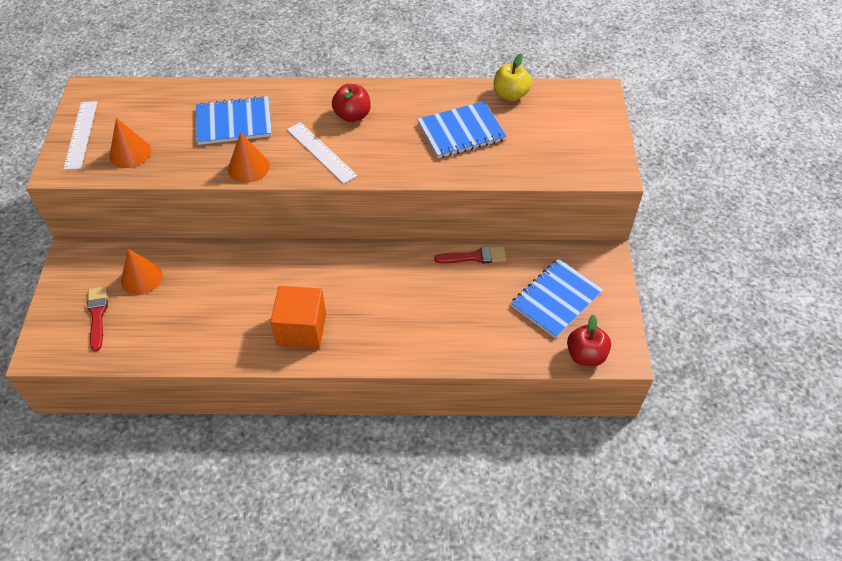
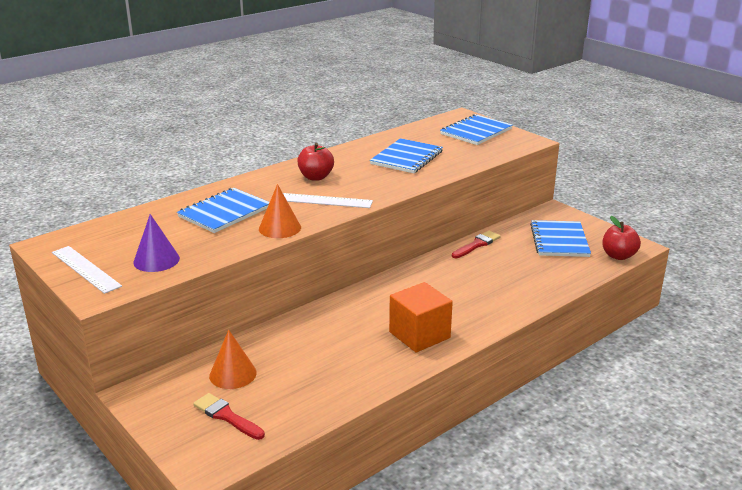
camera: 40 degrees left, 25 degrees down
(130, 153) = (156, 260): orange cone -> purple cone
(510, 95) = (409, 133): yellow apple -> none
(579, 127) = (476, 131): none -> blue notebook

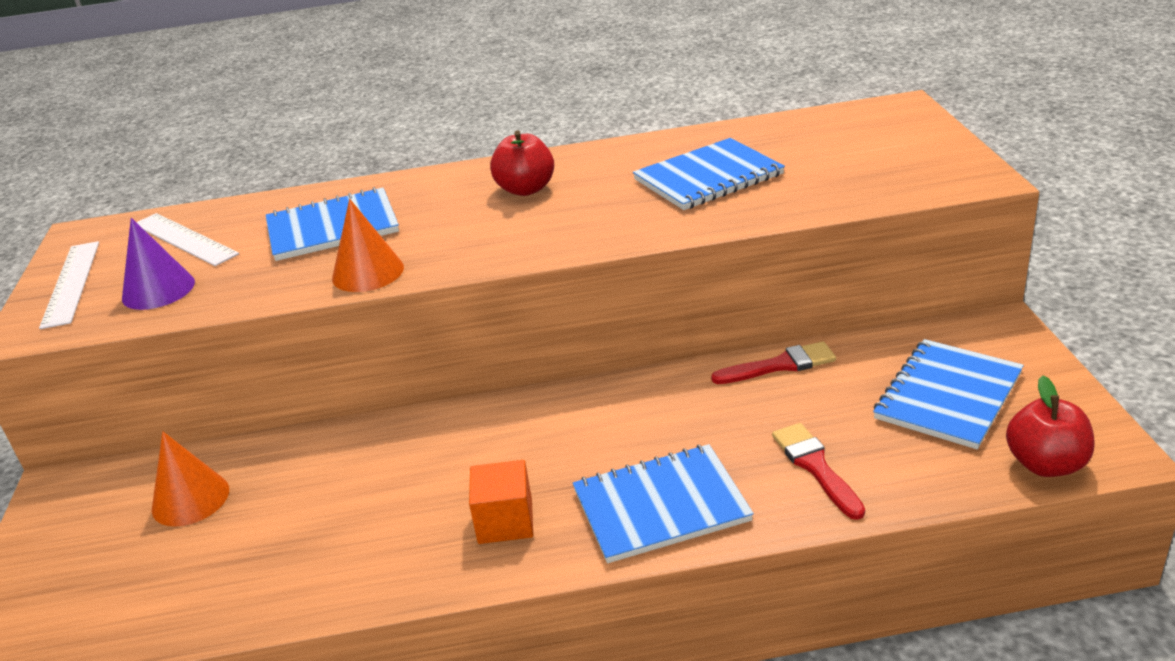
camera: 35 degrees right, 5 degrees up
(226, 416) = (108, 571): red brush -> red brush (815, 467)
(324, 201) = (487, 236): white ruler -> white ruler (184, 239)
(419, 335) = (505, 521): orange cube -> orange cube, size x0.66
(476, 131) = (892, 143): blue notebook -> blue notebook (660, 505)

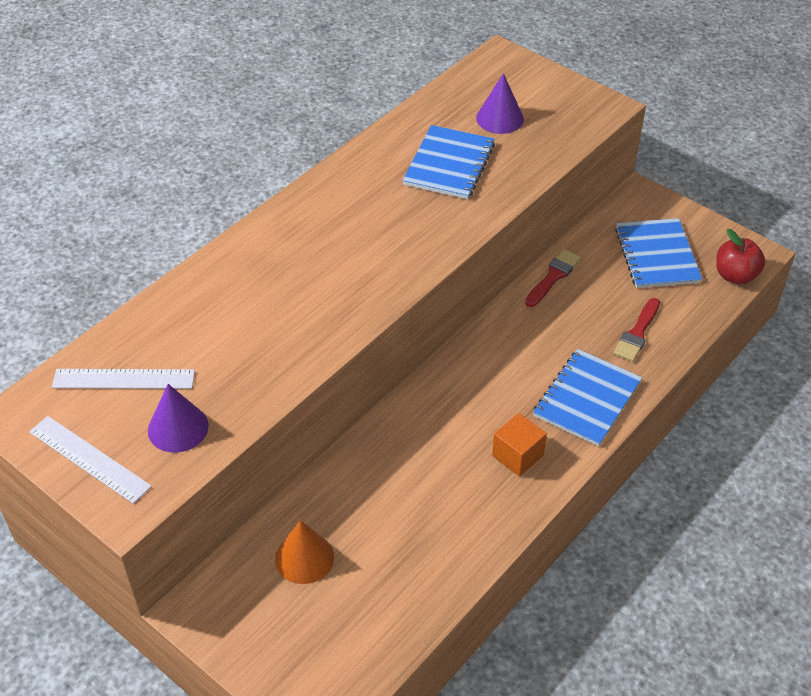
camera: 45 degrees left, 15 degrees up
(332, 227) = (235, 316): blue notebook -> none
(368, 272) = (320, 339): orange cone -> none
(526, 189) = (336, 223): red apple -> none
(815, 467) = (637, 333): red brush -> red brush turned 90 degrees counterclockwise
(823, 155) = (500, 118): none -> purple cone

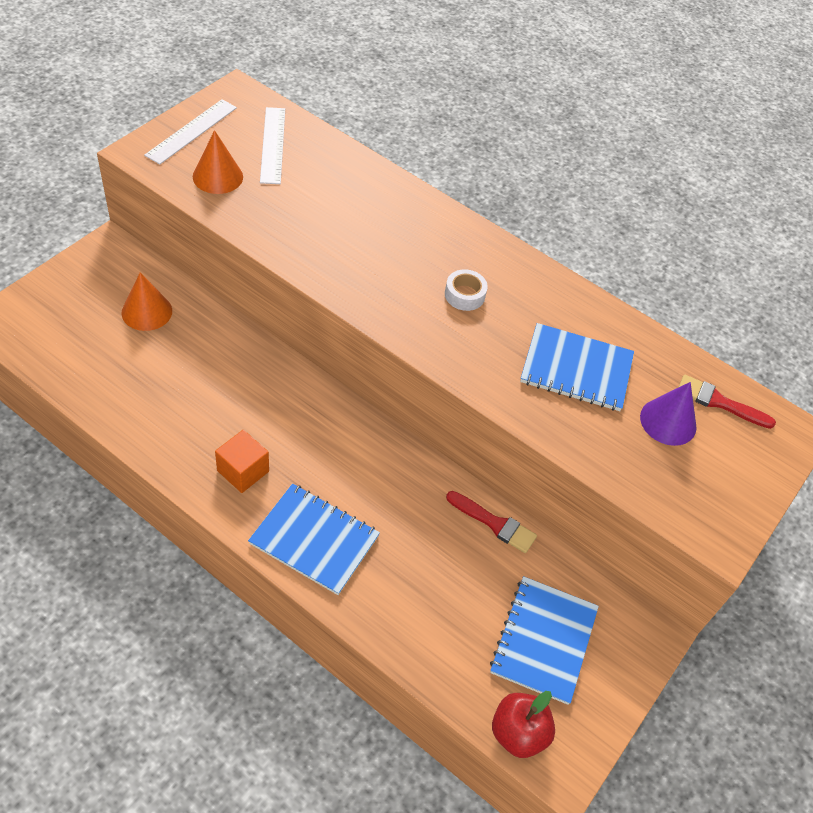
camera: 80 degrees right, 5 degrees up
(178, 428) = (218, 176): purple cone -> orange cone
(363, 229) = (464, 295): none -> white tape
(637, 333) = (412, 601): red brush -> red brush (719, 402)
(656, 255) = (543, 640): blue notebook -> blue notebook turned 60 degrees counterclockwise

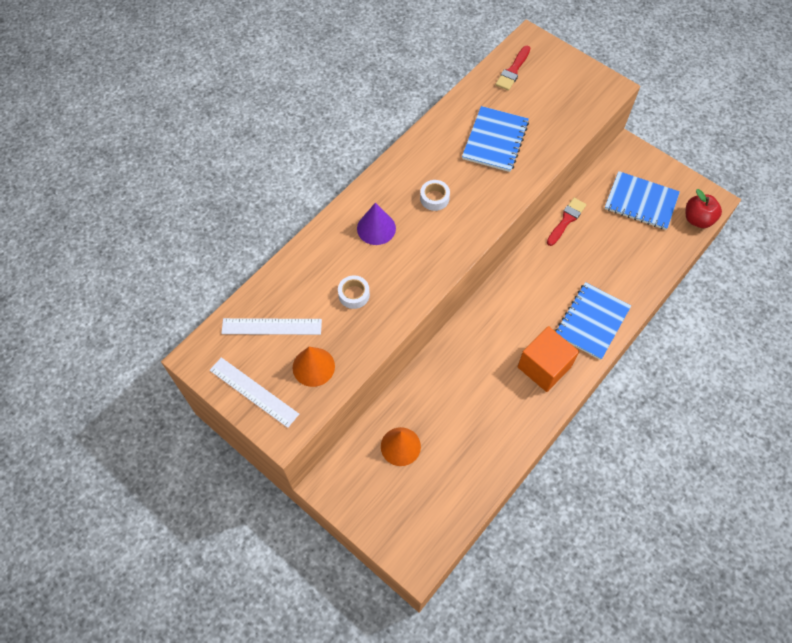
camera: 80 degrees left, 10 degrees up
(243, 471) = (544, 367): orange cube -> orange cube, size x1.50
(313, 212) = (354, 295): none -> white tape
(668, 421) = (531, 98): purple cone -> purple cone (376, 228)

